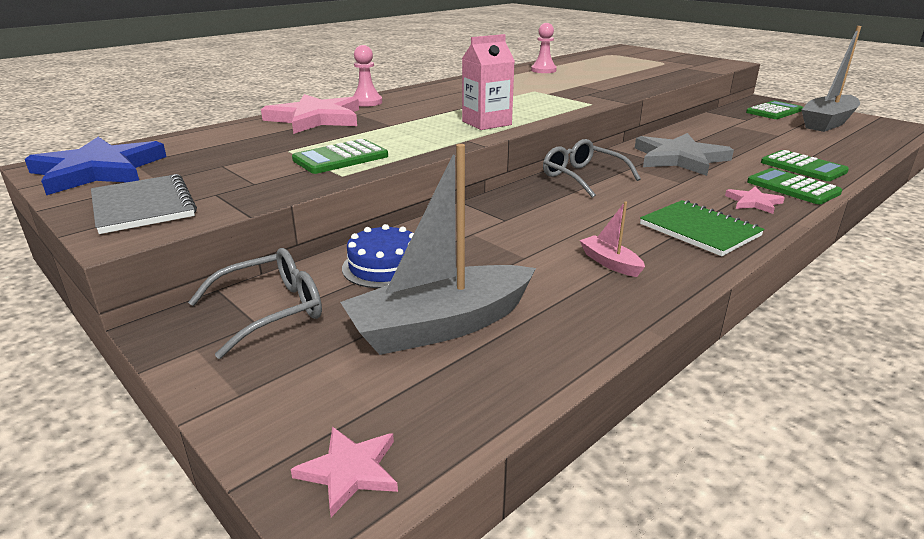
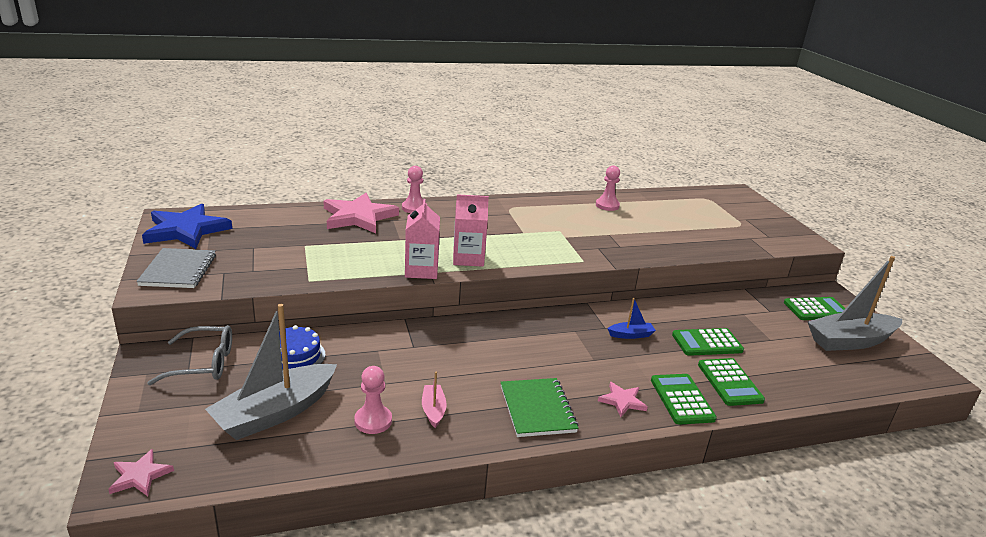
camera: 25 degrees right, 0 degrees up
(340, 158) = (326, 264): green calculator -> green calculator (707, 343)
(441, 325) = (275, 412): grey boat -> grey boat turned 45 degrees counterclockwise
(456, 140) = (421, 270): none -> pink carton
(565, 293) = (373, 421): none -> pink pawn
(582, 177) = (522, 327): grey glasses -> none
(679, 158) = (630, 335): grey star -> blue boat

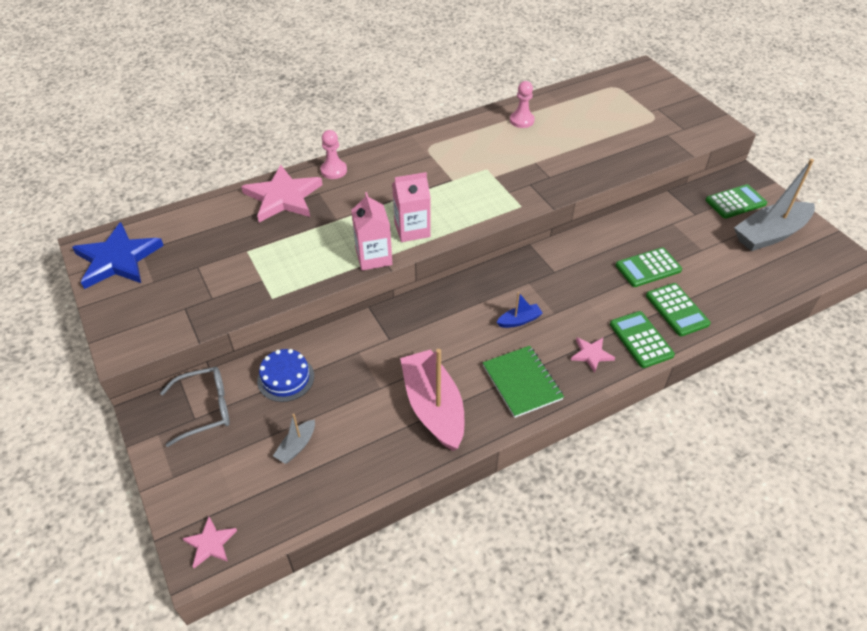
camera: 10 degrees left, 20 degrees up
(178, 270) = (139, 316): grey notebook -> none
(275, 412) = (296, 446): grey boat -> grey boat, size x0.45
(373, 421) = (385, 433): pink pawn -> none
(433, 410) = (433, 407): pink boat -> pink boat, size x2.24
(630, 335) = (579, 275): blue boat -> blue boat (519, 320)

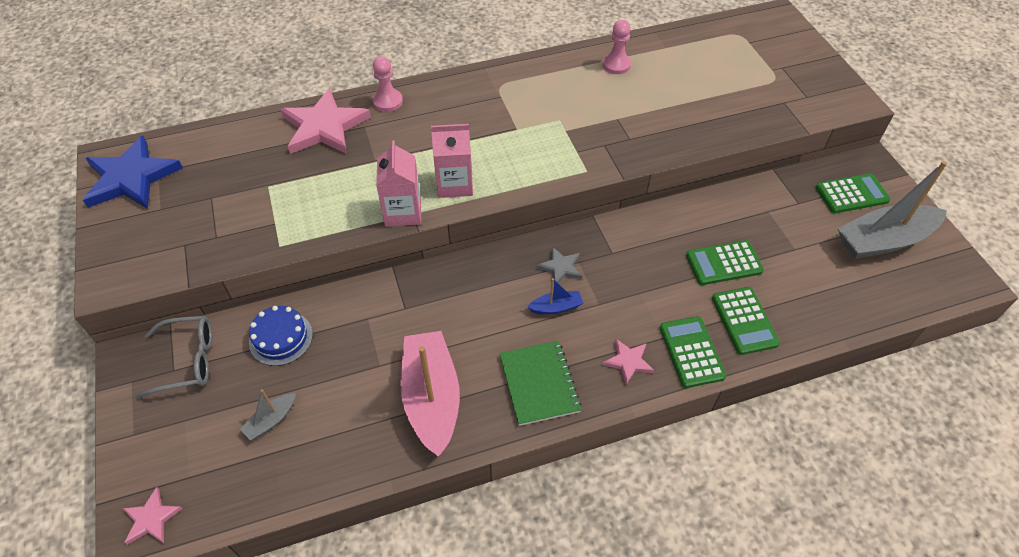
camera: 10 degrees right, 5 degrees up
(514, 289) = (560, 267): none -> grey star

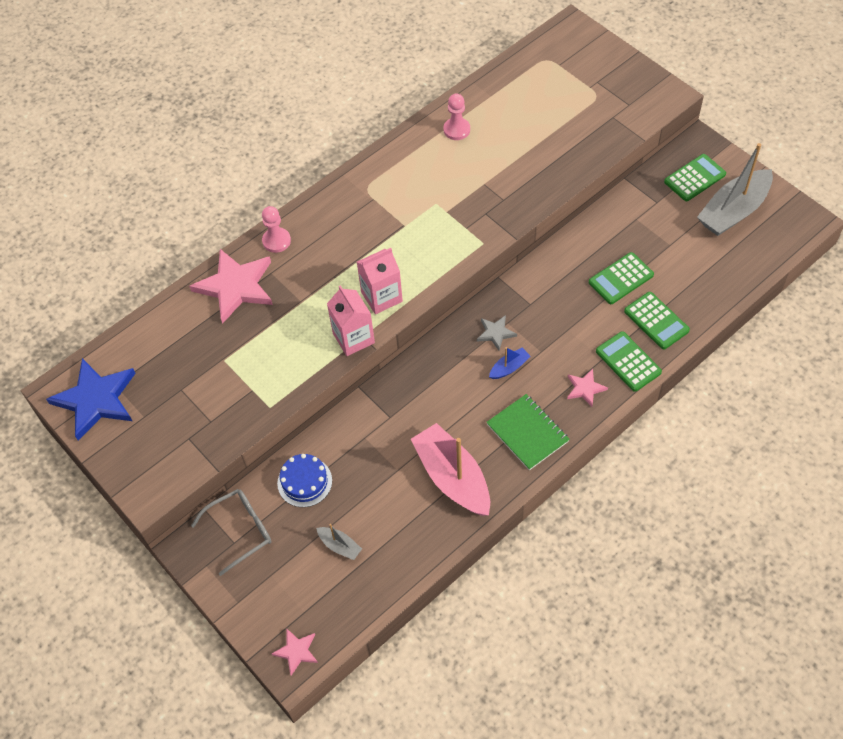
camera: 20 degrees left, 5 degrees up
(271, 420) = (339, 546): grey boat -> grey boat turned 75 degrees counterclockwise

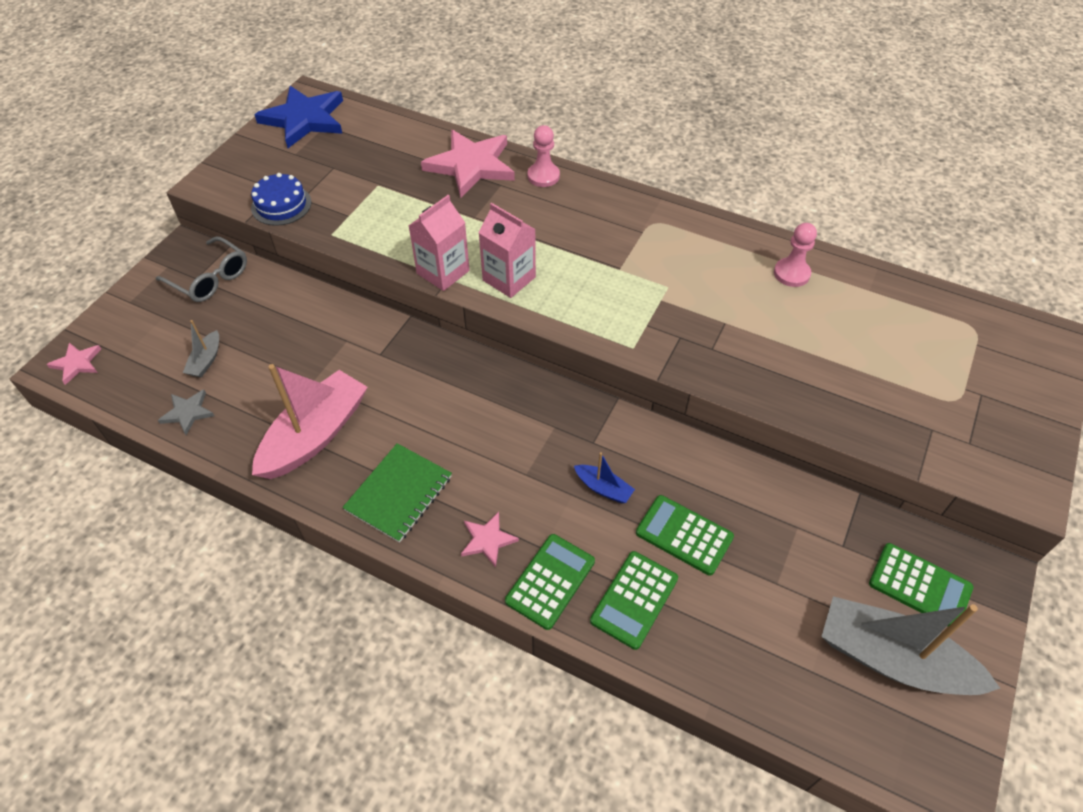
camera: 65 degrees right, 5 degrees down
(304, 482) = (278, 308): blue cake -> blue cake (281, 205)
(495, 333) = (533, 419): grey star -> grey star (188, 412)
(509, 368) = (488, 447): blue boat -> blue boat (603, 488)

